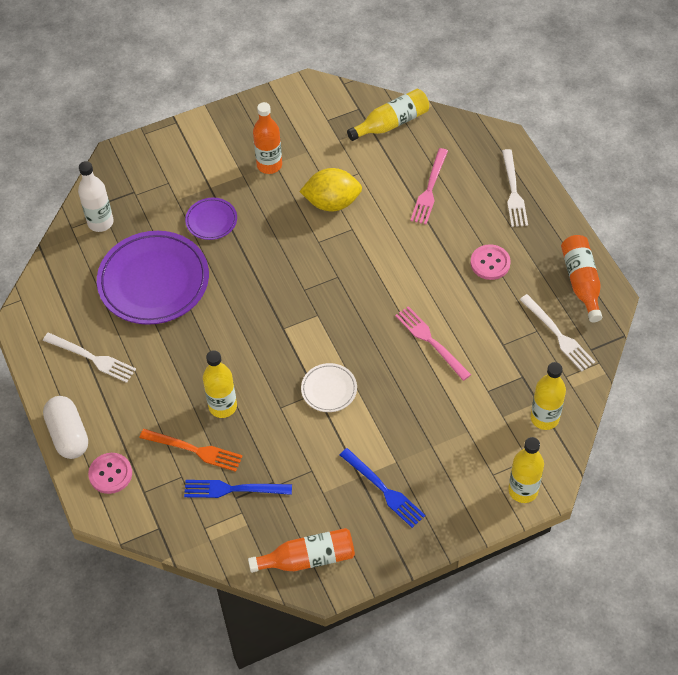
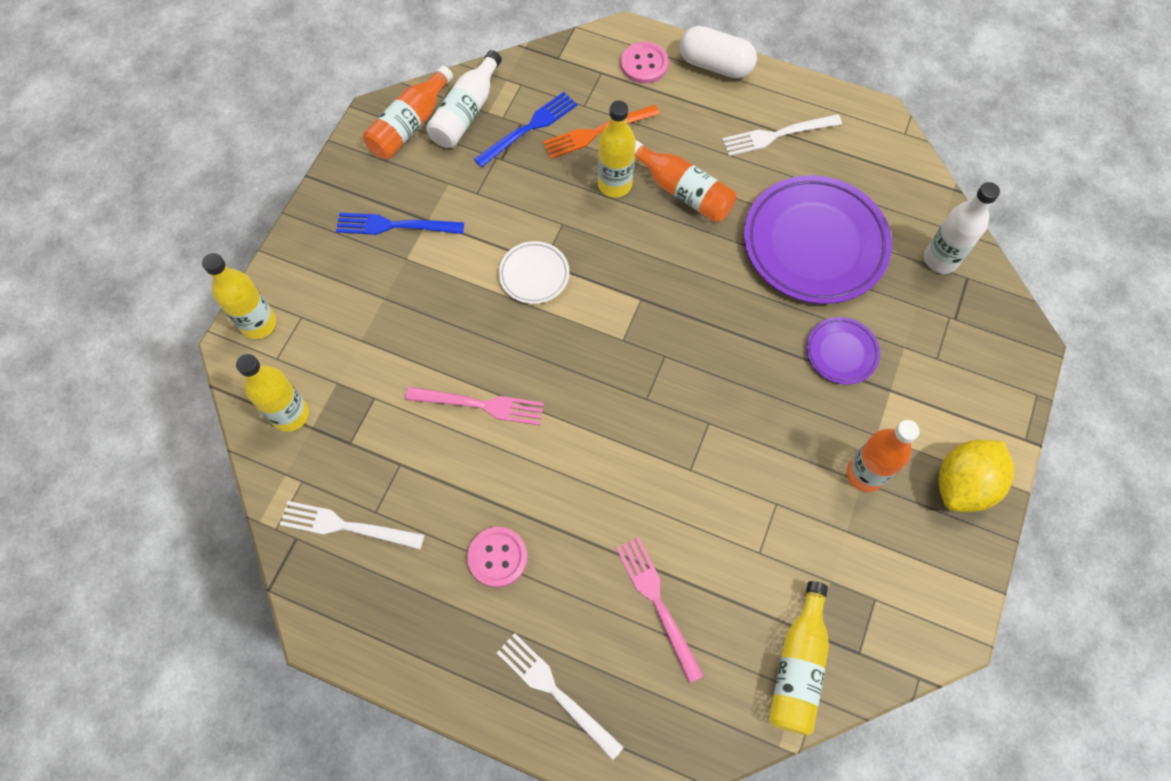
camera: 135 degrees right, 10 degrees up
(261, 536) = (466, 112): none -> white bottle
(332, 202) = (746, 484): yellow lemon -> yellow lemon (963, 484)
(581, 282) = (370, 622): orange bottle -> orange bottle (683, 191)

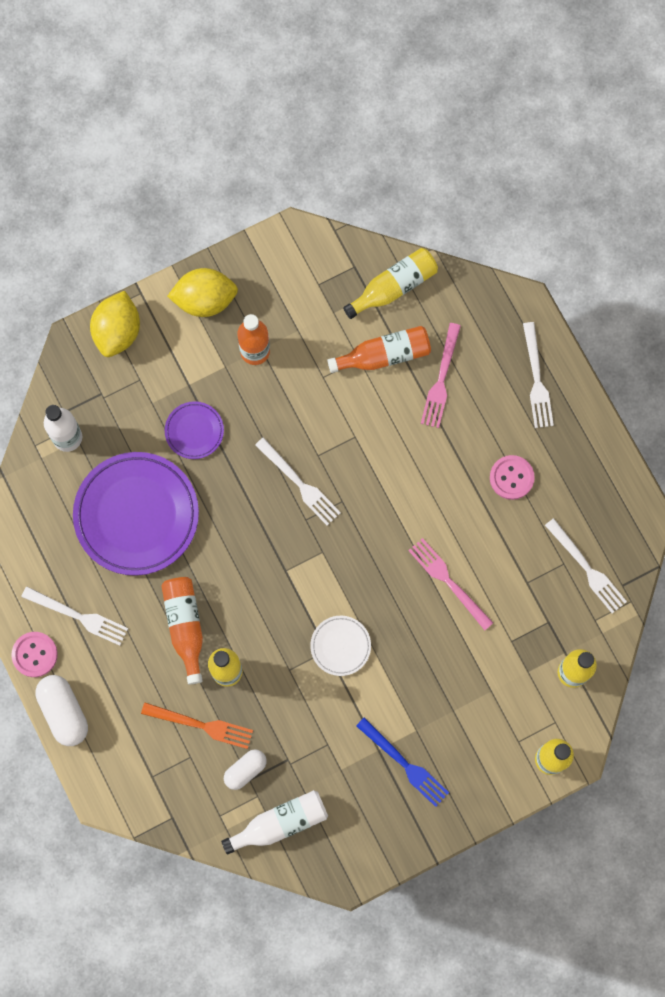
camera: 140 degrees left, 10 degrees up
(410, 125) = (329, 846): orange bottle -> orange bottle (384, 355)
(530, 127) = (245, 770): blue fork -> white capsule
(644, 64) = (114, 757): pink button -> pink button (34, 654)
(699, 383) = (300, 484): none -> white fork
(1004, 385) = (117, 331): none -> yellow lemon

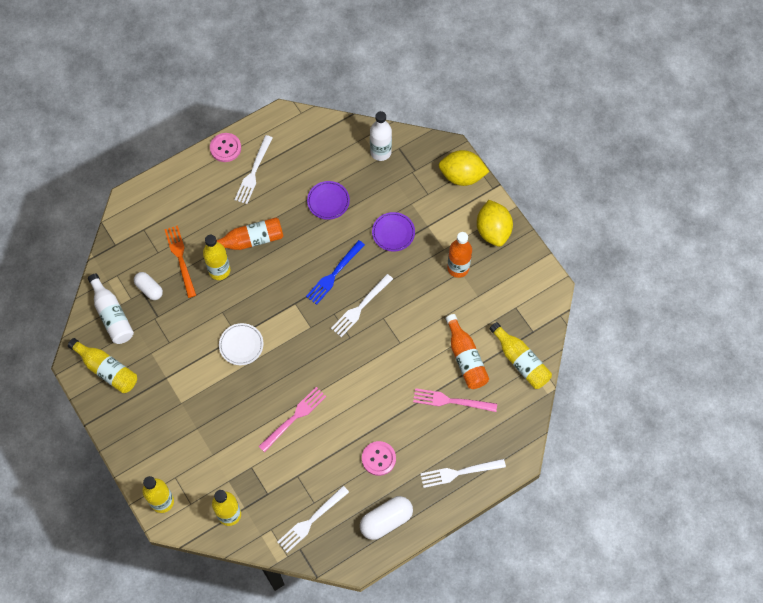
camera: 85 degrees right, 10 degrees down
(64, 712) = (186, 170): white capsule -> white capsule (386, 520)
(136, 515) = (328, 201): purple plate -> purple plate, size x0.48
(202, 725) = (180, 258): orange fork -> orange fork turned 150 degrees clockwise
(360, 831) = (107, 369): none -> yellow bottle
(405, 765) = (155, 397): blue fork -> blue fork (334, 275)

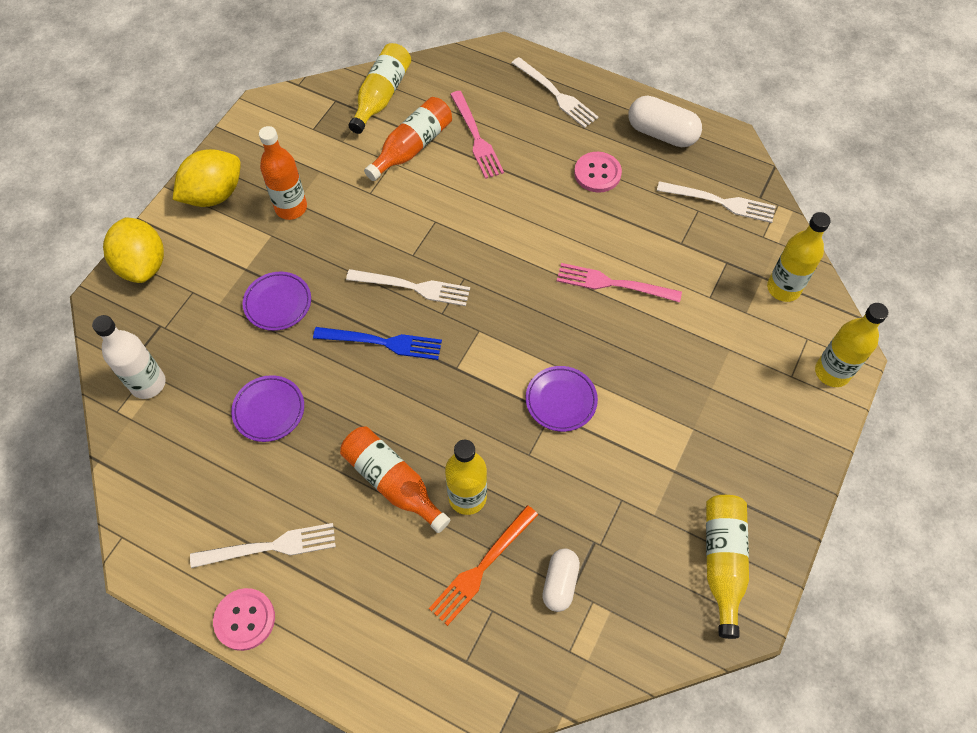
camera: 120 degrees left, 5 degrees down
(112, 315) = (637, 613): white bottle -> none
(241, 345) = (561, 400): white plate -> purple plate

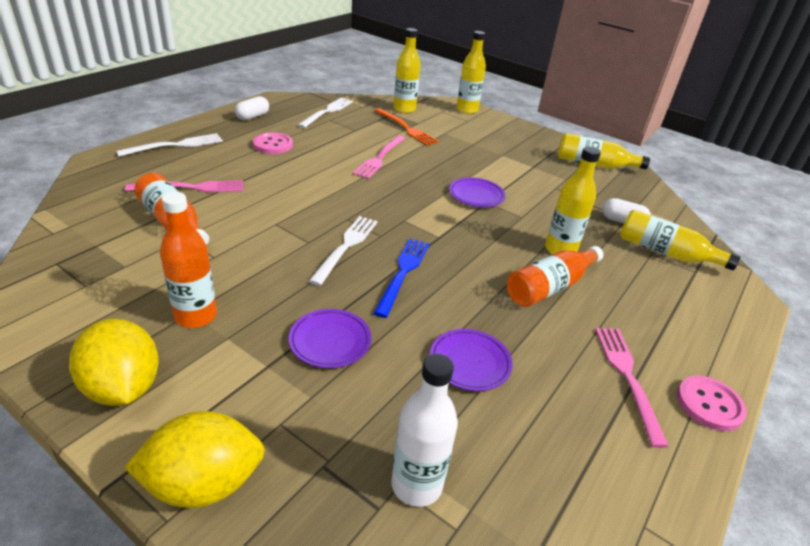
camera: 85 degrees left, 25 degrees down
(271, 546) = (627, 376): white fork -> pink fork
(381, 96) = (83, 231): yellow bottle -> yellow bottle (666, 253)
(481, 568) = (619, 253): orange fork -> orange fork (407, 128)
(661, 133) = (252, 117): white capsule -> white capsule, size x0.65

